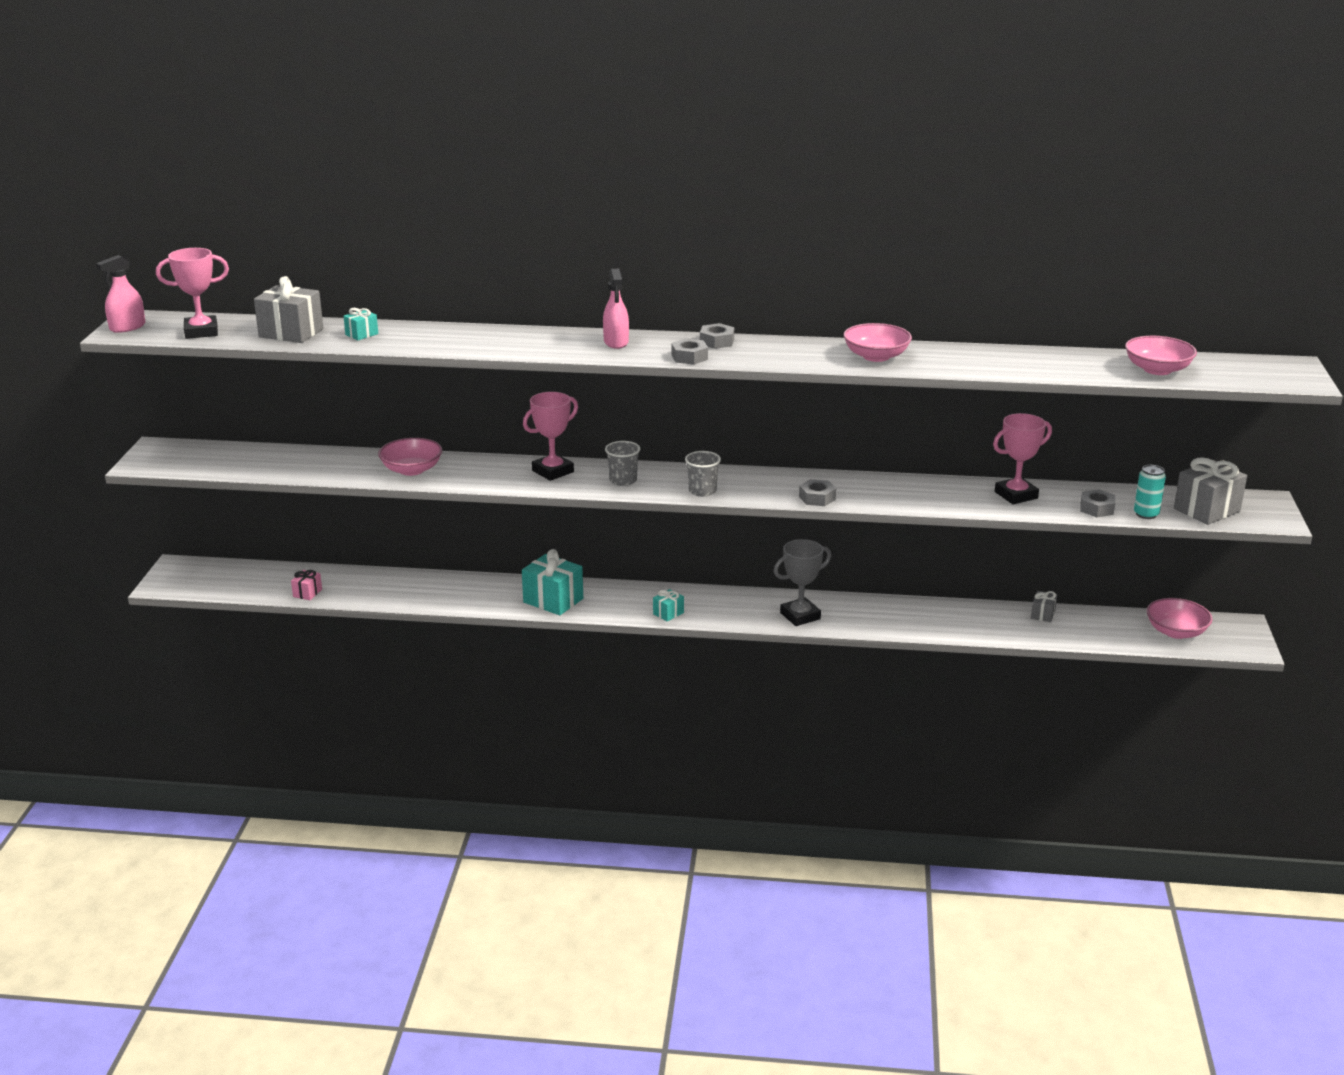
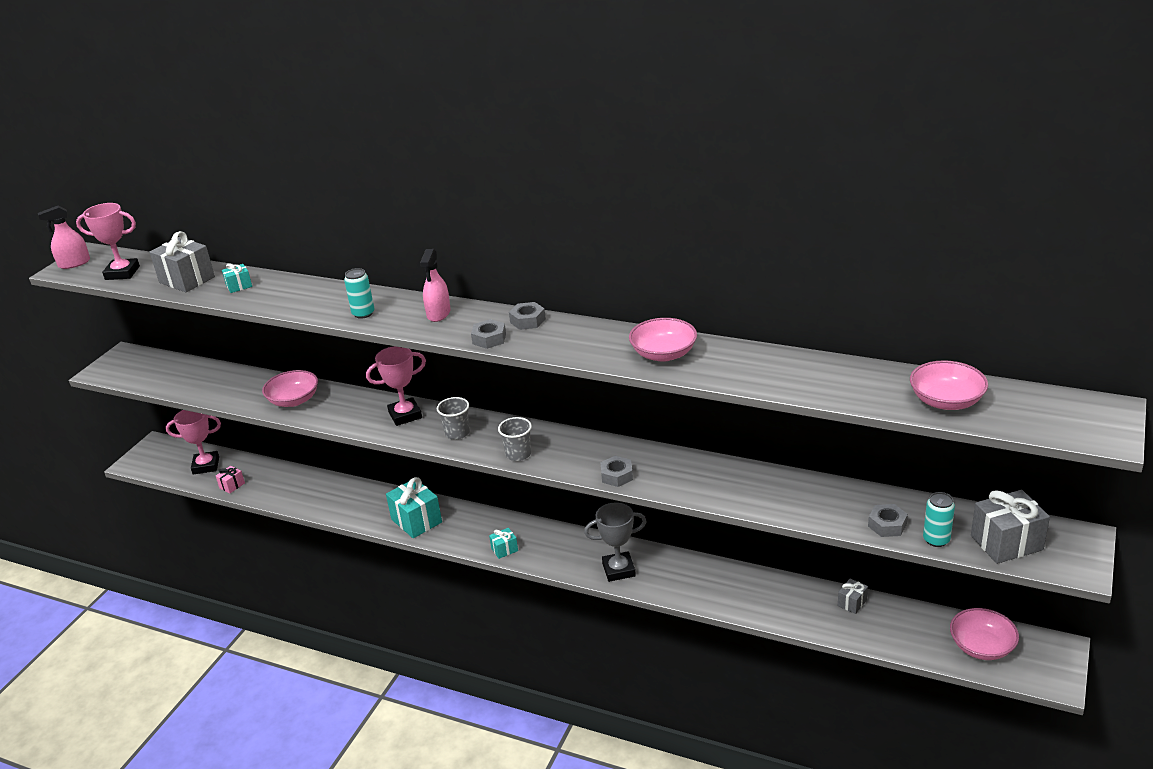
camera: 20 degrees right, 5 degrees up
(532, 347) = (363, 313): none -> turquoise can
(1016, 495) = (812, 496): pink trophy -> pink trophy (206, 466)

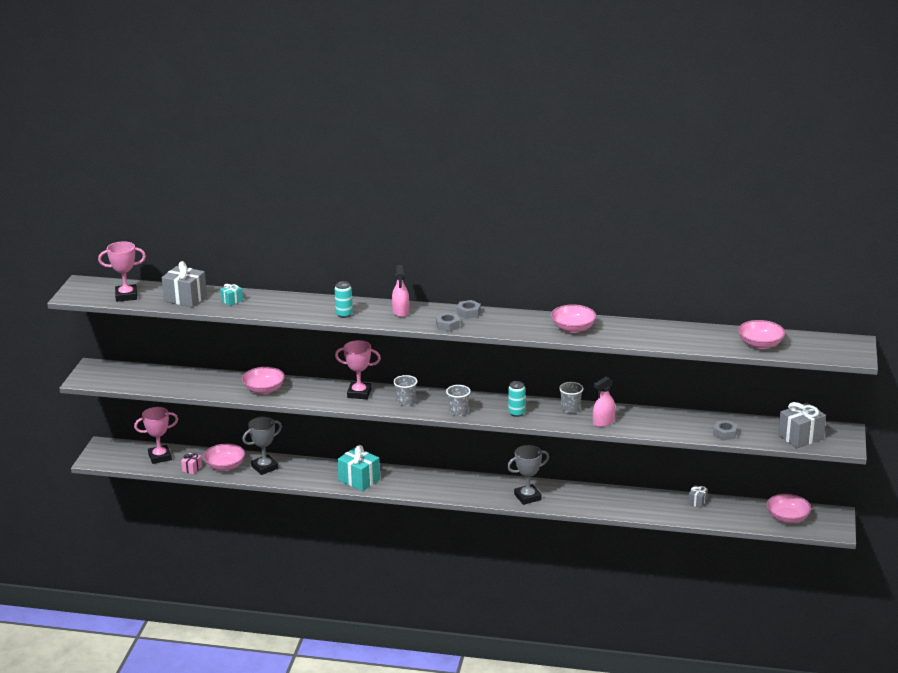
camera: 15 degrees left, 5 degrees down
(74, 263) = (77, 291): pink spray bottle -> pink spray bottle (603, 422)
(271, 485) = (225, 466): none -> pink bowl
(314, 491) = (264, 467): none -> grey trophy
(405, 415) = (359, 393): pink trophy -> pink trophy turned 45 degrees clockwise
(504, 549) = (437, 492): turquoise gift -> none
(616, 475) = (535, 419): grey nut -> none
(672, 462) = (570, 409): none -> grey cup
(936, 540) = (757, 439): turquoise can -> turquoise can (516, 413)

